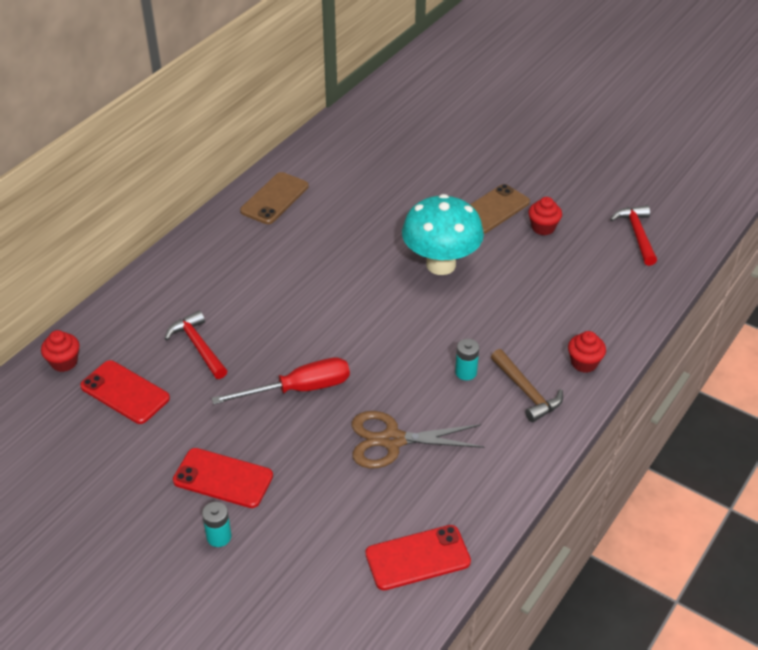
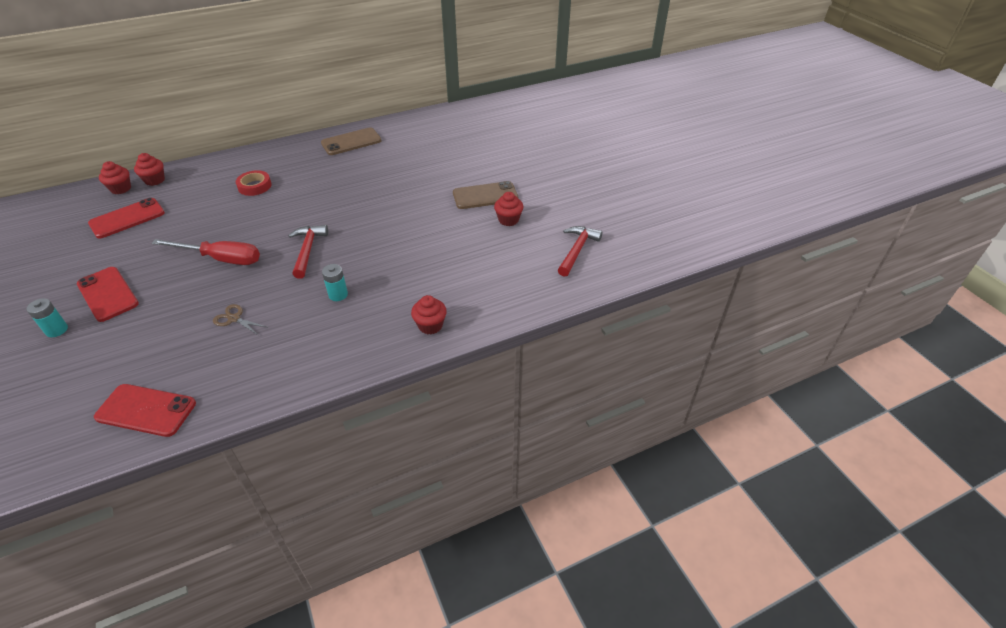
camera: 30 degrees right, 0 degrees up
(93, 335) = (155, 180): none -> red cupcake
(125, 392) = (127, 218): red phone -> red phone turned 75 degrees clockwise
(198, 346) = (199, 209): red hammer -> red hammer (307, 250)
(228, 295) = (254, 186): none -> red tape
(392, 440) = (234, 319): brown scissors -> brown scissors, size x0.50
(441, 265) = (407, 217): turquoise mushroom -> none
(526, 391) = (364, 327): brown hammer -> none

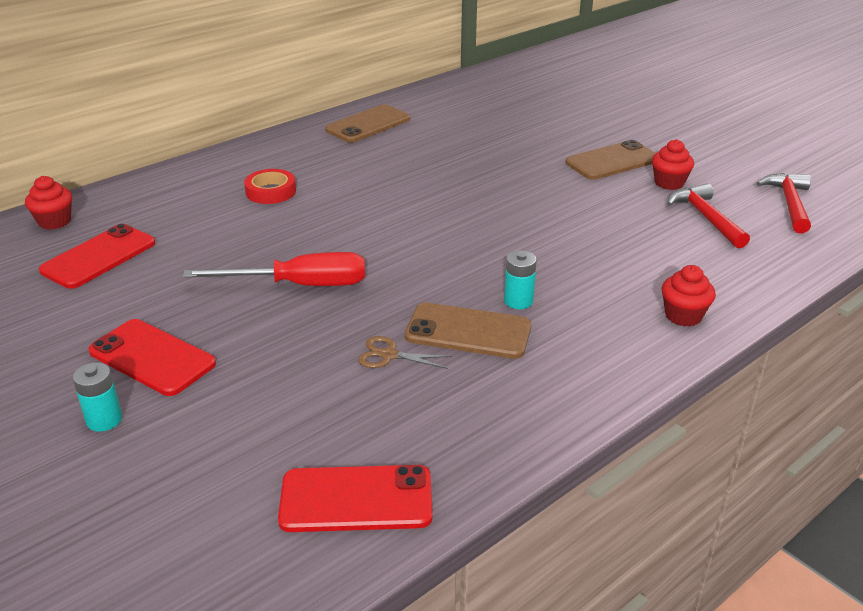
camera: 15 degrees left, 10 degrees down
(155, 180) = (103, 204): red cupcake -> none
(291, 311) = (468, 331): none -> brown phone
(307, 250) = (423, 256): red hammer -> red hammer (706, 218)

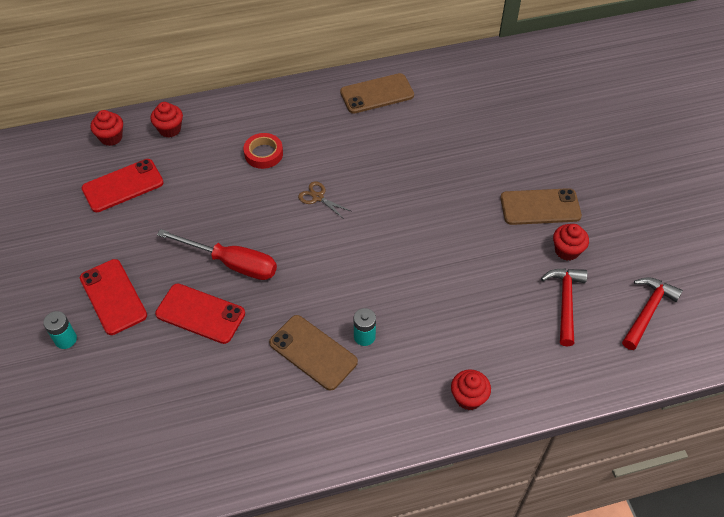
camera: 25 degrees right, 20 degrees up
(133, 199) = (170, 129): none -> red cupcake
(356, 499) = (168, 463): red phone -> red phone (200, 314)
(389, 355) = (251, 353): brown scissors -> brown scissors (318, 197)

